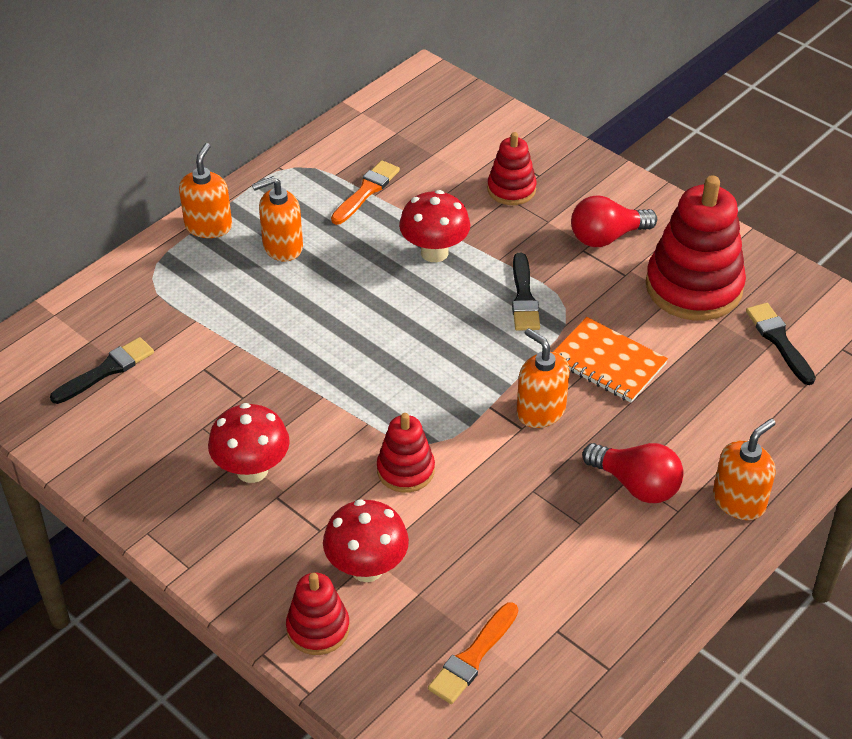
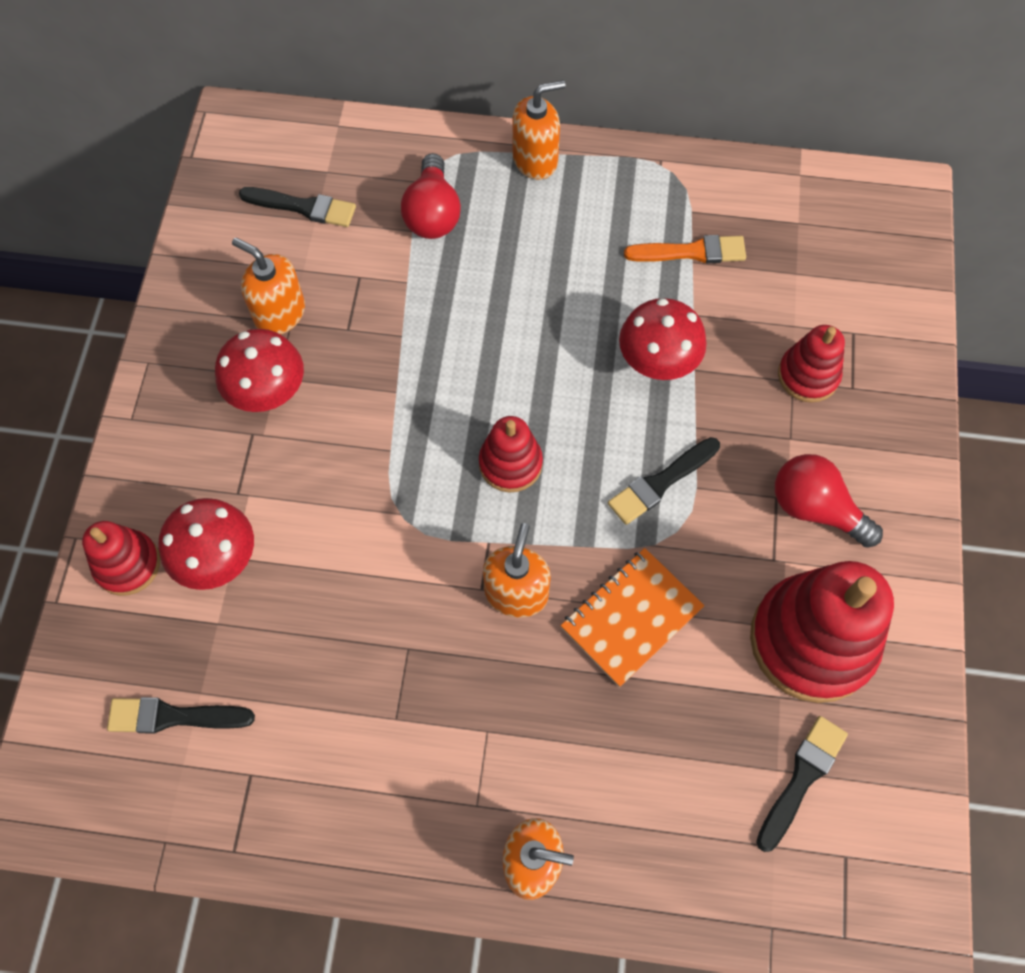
camera: 55 degrees right, 20 degrees up
(282, 247) = (558, 234): orange soap dispenser -> orange soap dispenser (279, 313)
(405, 470) = (355, 519): red stacking toy -> red stacking toy (510, 463)
(473, 657) = (173, 716): orange brush -> black brush
(607, 362) = (631, 617): orange notebook -> orange notebook turned 45 degrees clockwise
(636, 485) = (483, 744): red light bulb -> red light bulb (433, 213)

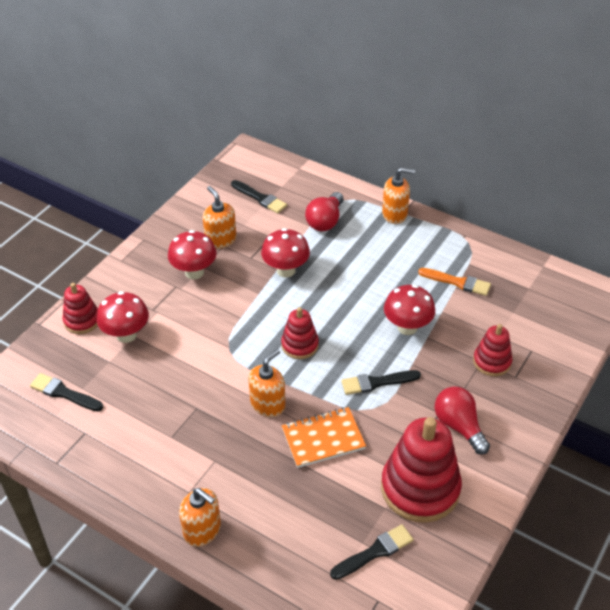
camera: 25 degrees right, 20 degrees down
(417, 332) = (286, 270): none -> red mushroom

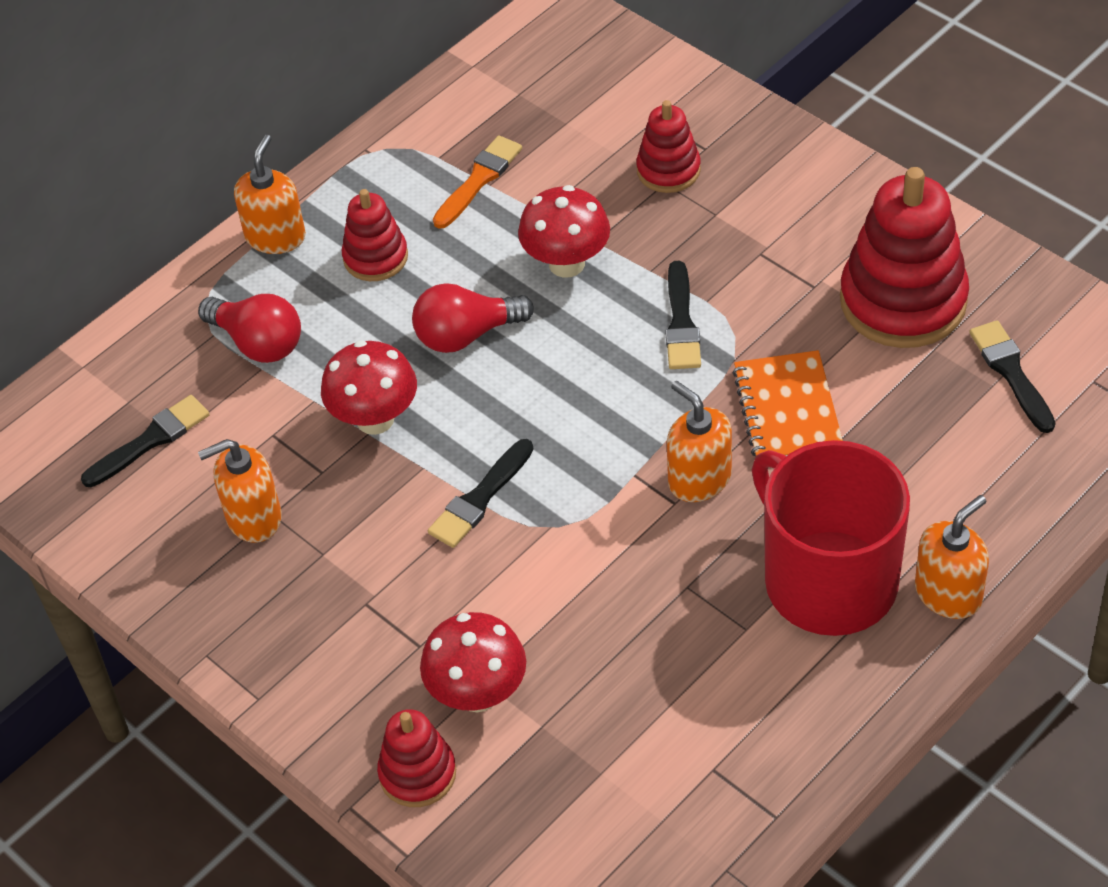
camera: 75 degrees left, 5 degrees up
(64, 393) = (608, 805): black brush -> black brush (480, 498)
(194, 272) = (335, 569): red mushroom -> none
(206, 470) = (827, 580): none -> red mug
(300, 345) = (571, 418): red stacking toy -> red stacking toy (375, 257)
(459, 426) = (791, 234): red light bulb -> red light bulb (466, 335)

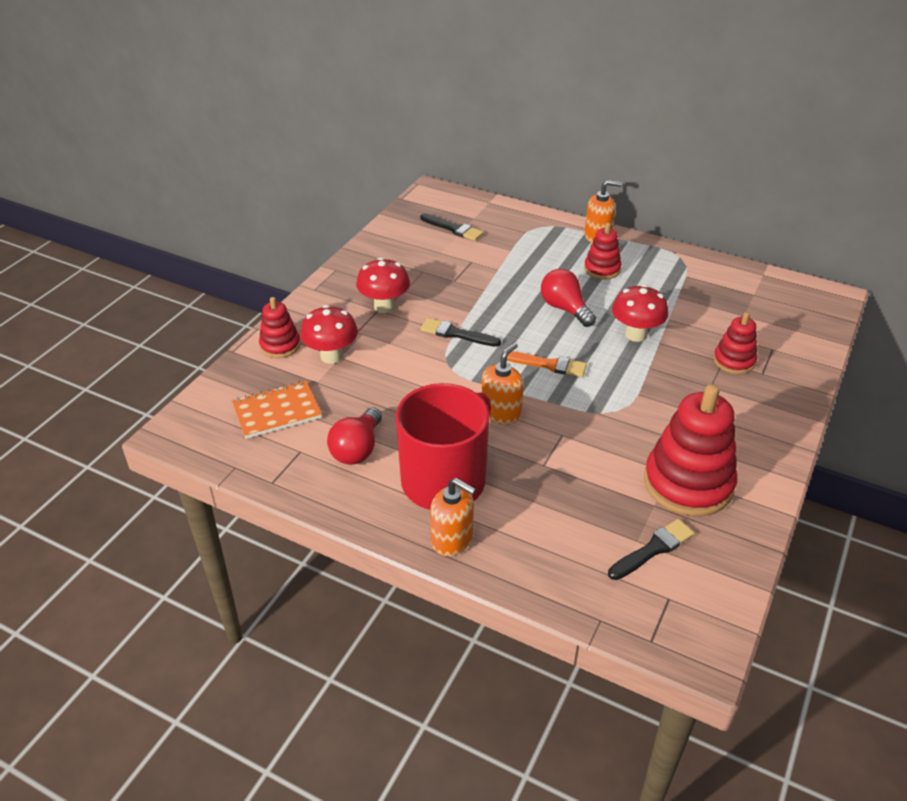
camera: 70 degrees right, 10 degrees down
(253, 517) = (418, 266): orange soap dispenser -> none
(258, 343) = (526, 245): red light bulb -> red light bulb (357, 449)
(375, 419) = (494, 290): red mushroom -> red mushroom (384, 306)
(479, 180) = (678, 292): orange brush -> orange brush (548, 364)
(681, 322) = (615, 386): black brush -> none
(787, 410) = (569, 442): orange notebook -> orange notebook (277, 411)

